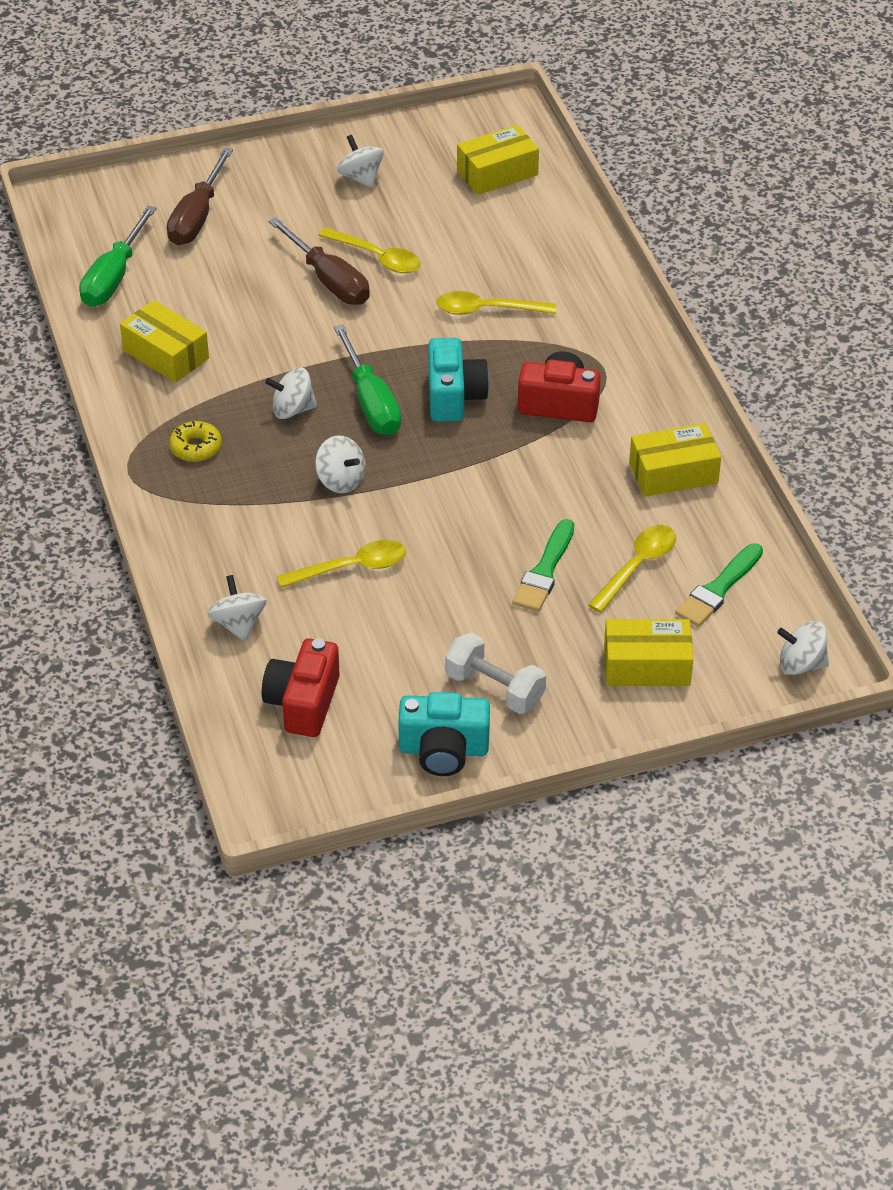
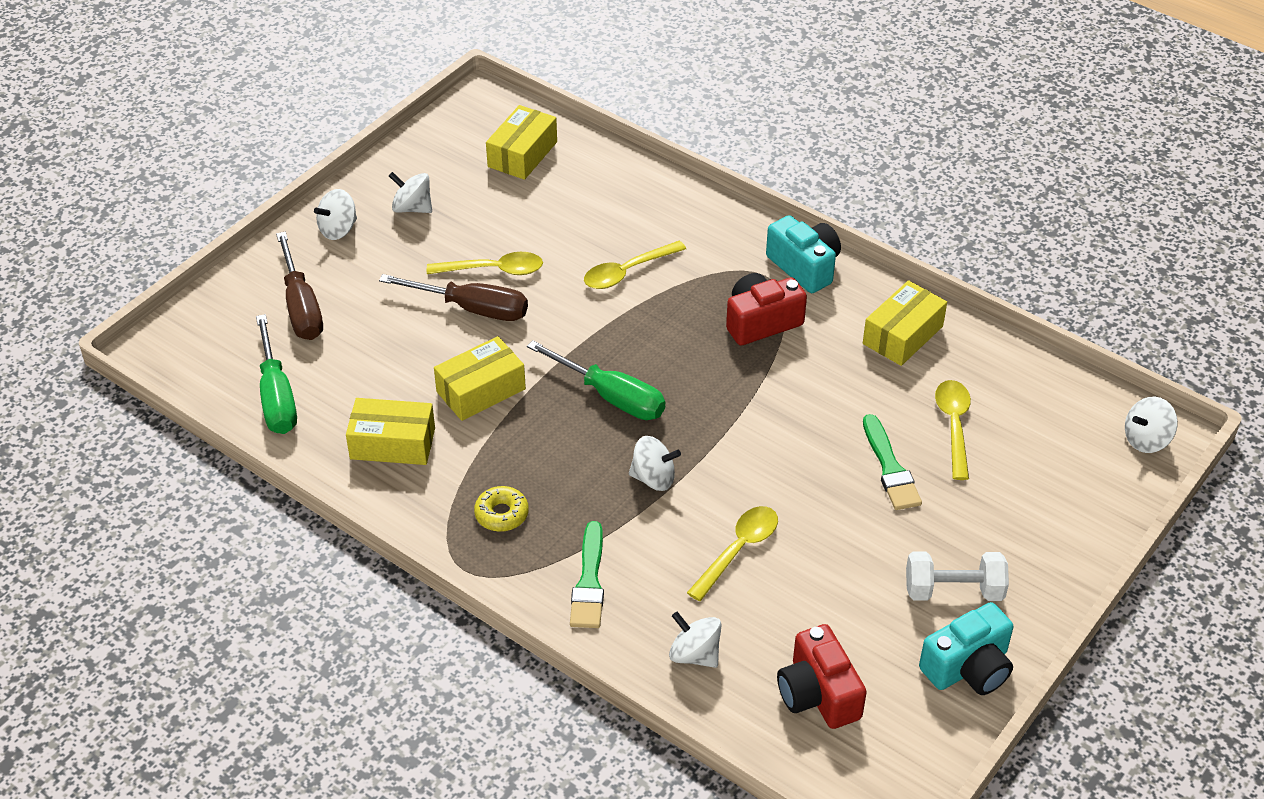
camera: 35 degrees left, 0 degrees up
(292, 409) = (552, 437): white spinning top -> white spinning top (338, 229)
(454, 396) = (673, 357): turquoise camera -> turquoise camera (804, 267)
(646, 665) = (1043, 504): yellow box -> yellow box (481, 390)
(718, 589) = (1029, 412): green brush -> green brush (589, 582)

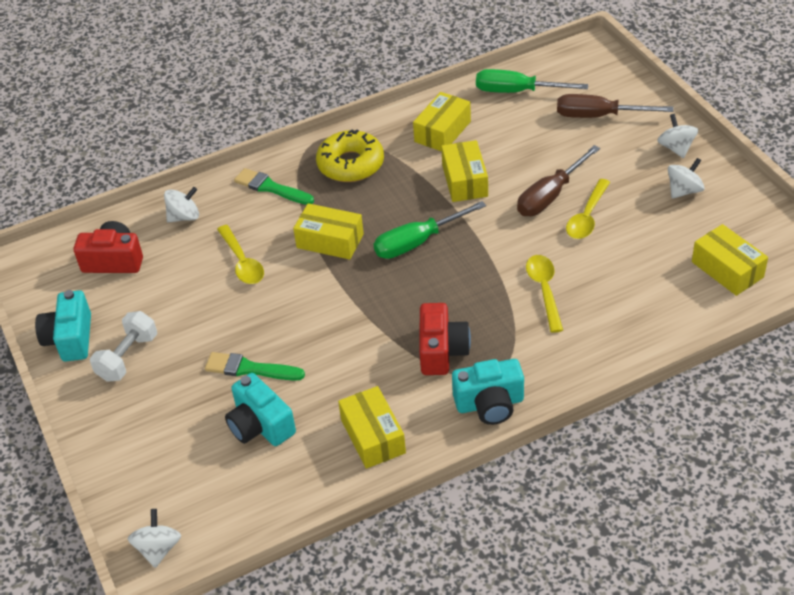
camera: 120 degrees right, 0 degrees up
(501, 514) = (350, 164): yellow donut -> yellow donut, size x1.83
(653, 478) = (330, 241): white spinning top -> yellow box
(954, 426) = (260, 425): yellow spoon -> turquoise camera

